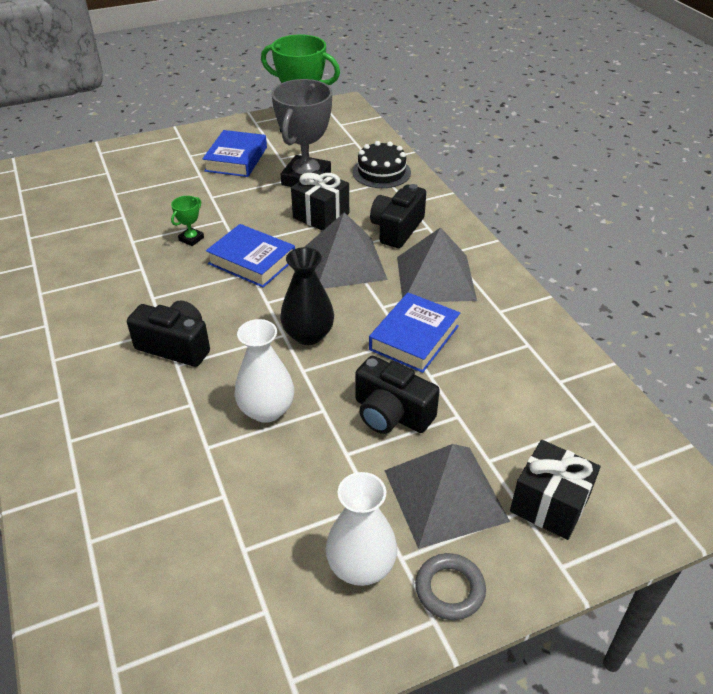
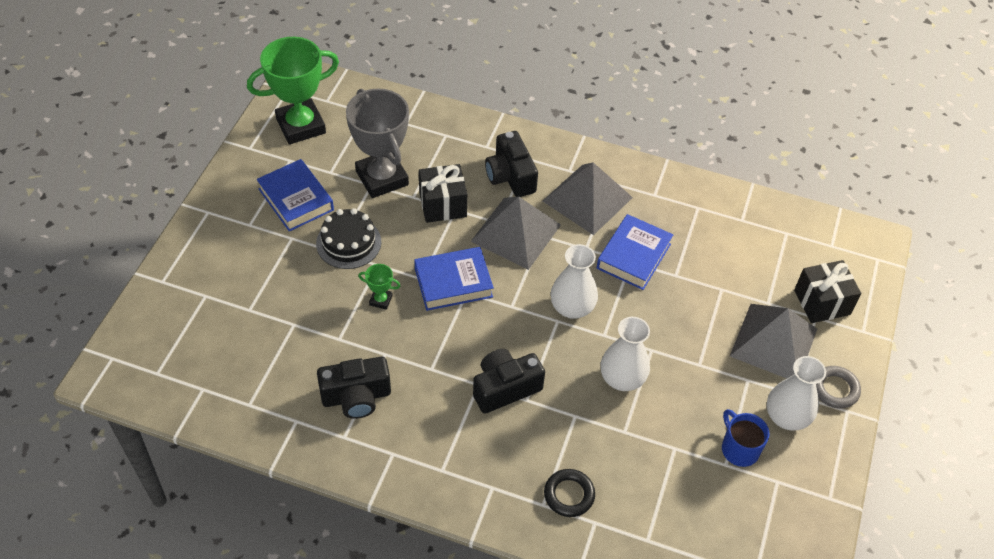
camera: 50 degrees left, 10 degrees up
(95, 451) = (569, 495): none -> black ring
(191, 239) = (381, 300): green trophy -> green trophy turned 60 degrees counterclockwise
(275, 549) = (739, 449): none -> blue mug
(308, 335) = (572, 307): black vase -> white vase
(381, 172) = (428, 129): black cake -> black cake (348, 243)
(391, 414) = (688, 319): black camera -> black camera (356, 397)
(414, 338) = (633, 256): blue book -> blue book turned 45 degrees clockwise

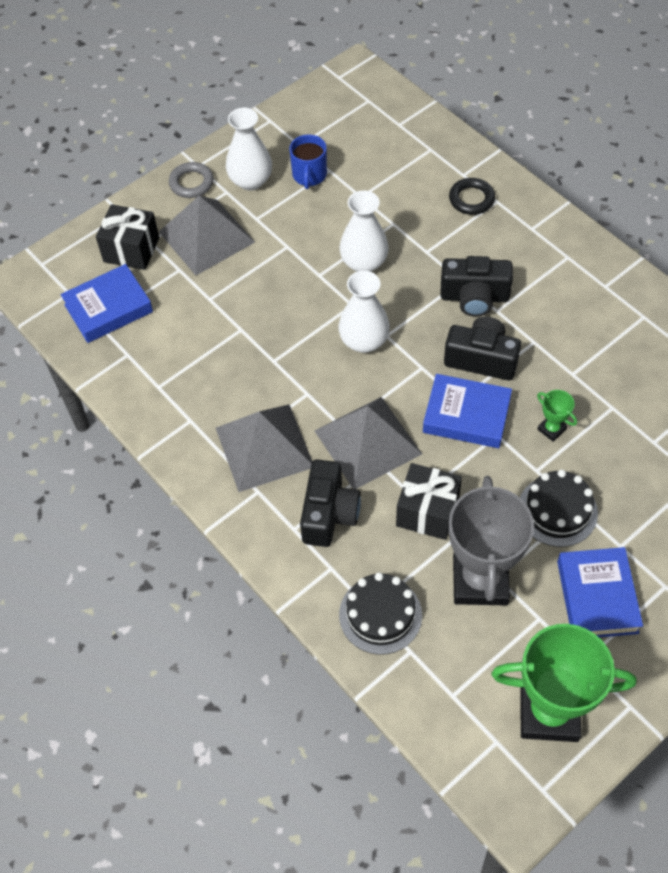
camera: 145 degrees left, 5 degrees up
(356, 397) = (618, 345): black camera -> black camera (481, 359)
(436, 134) = (380, 615): none -> black cake
(633, 256) = (266, 365): blue book -> blue book (108, 308)

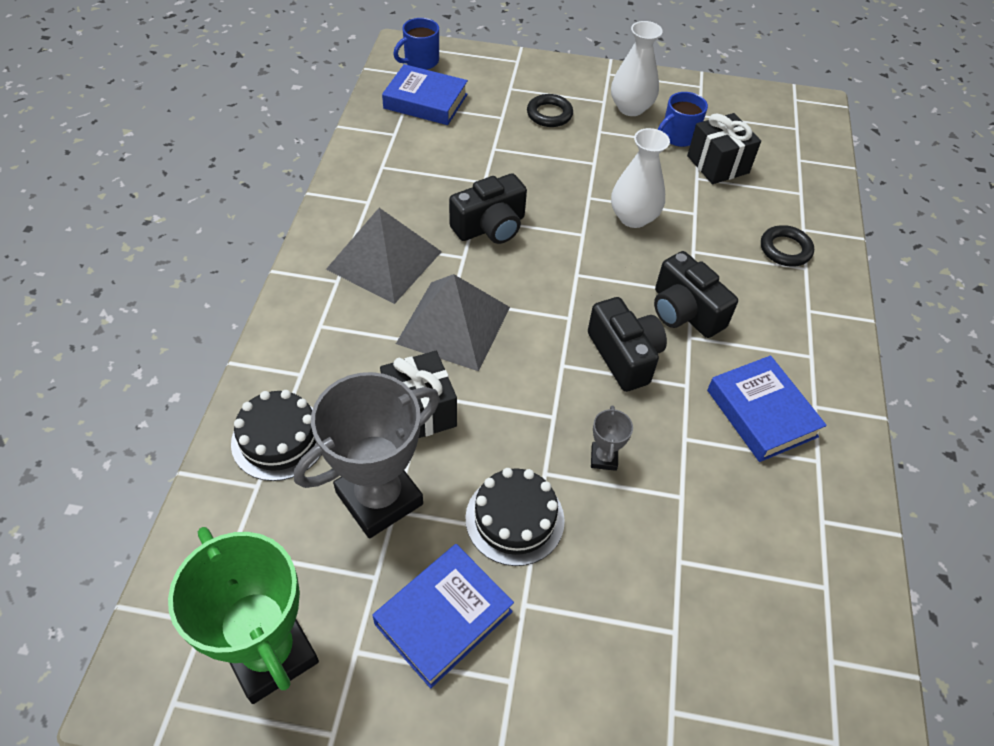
camera: 45 degrees right, 5 degrees down
(53, 280) = (420, 61): none -> blue mug
(131, 250) = (491, 83): black gift -> black gift (718, 164)
(191, 183) = (588, 79): grey ring -> none
(206, 236) = (549, 114): grey pyramid -> black ring
(329, 514) = (355, 340): black camera -> black camera (490, 227)
(364, 341) = (554, 263): white vase -> none
(466, 416) = (551, 380): blue book -> blue book (761, 413)
(551, 429) = (603, 458): green trophy -> grey trophy

